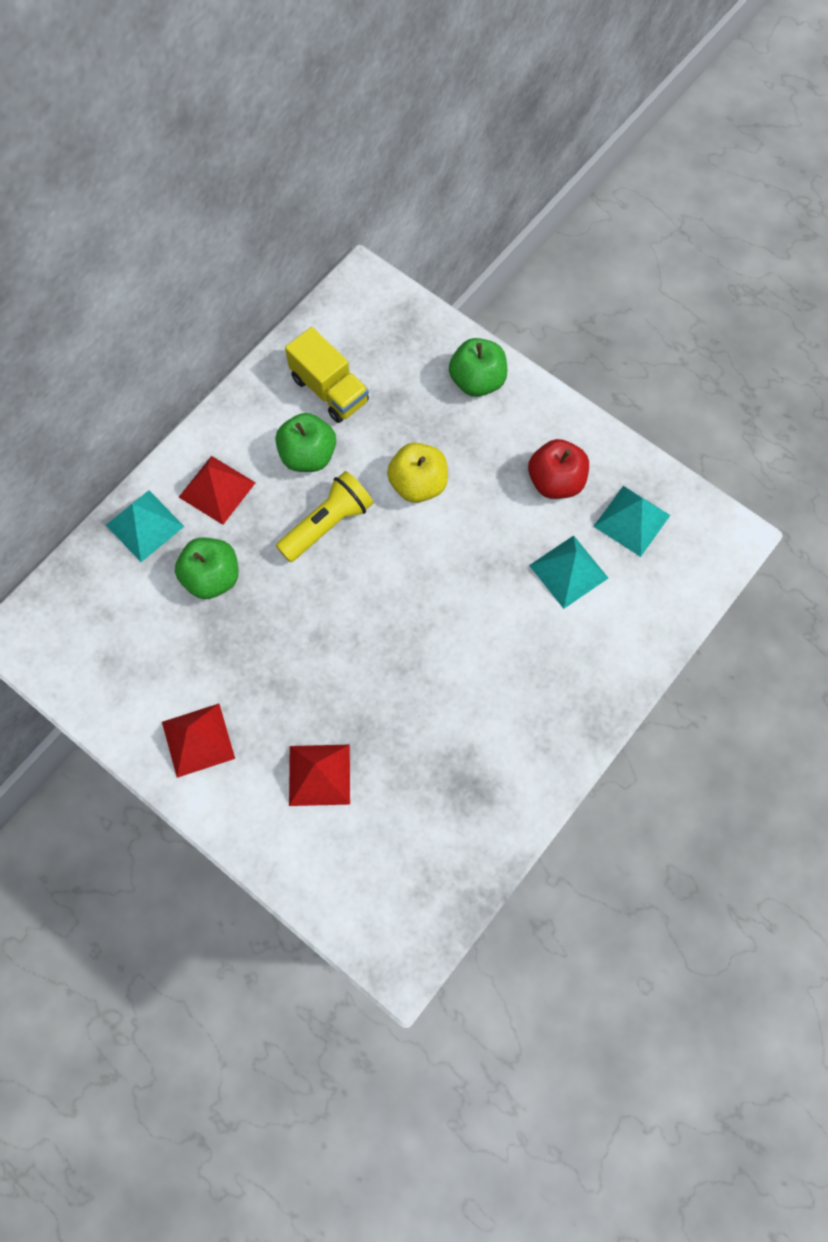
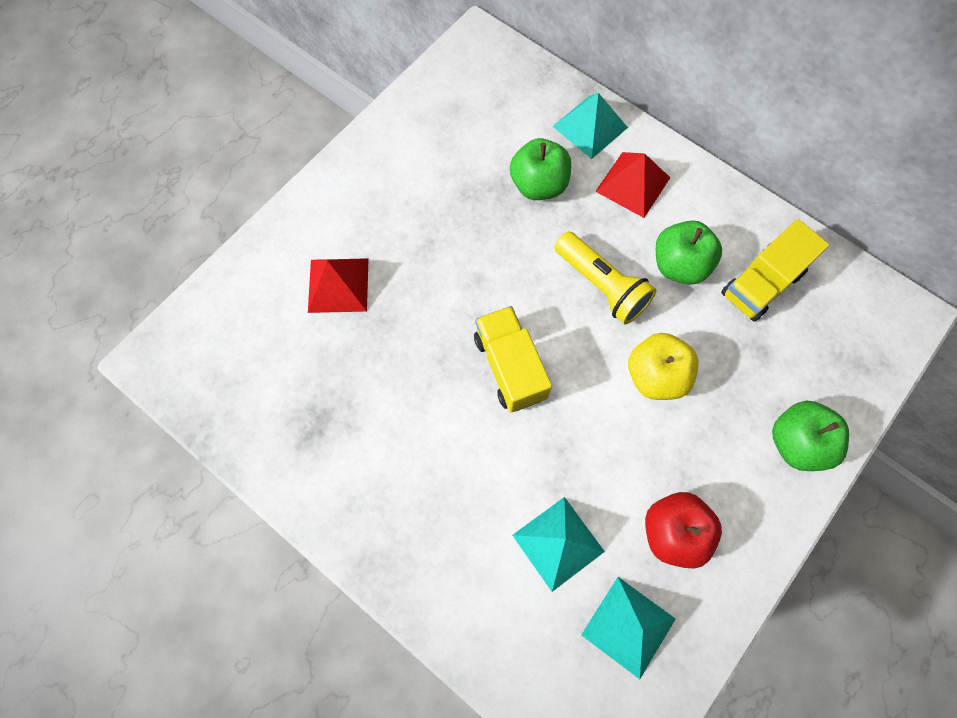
camera: 90 degrees right, 0 degrees up
(198, 740) = (378, 182): red pyramid -> none
(409, 608) = (510, 367): none -> yellow truck

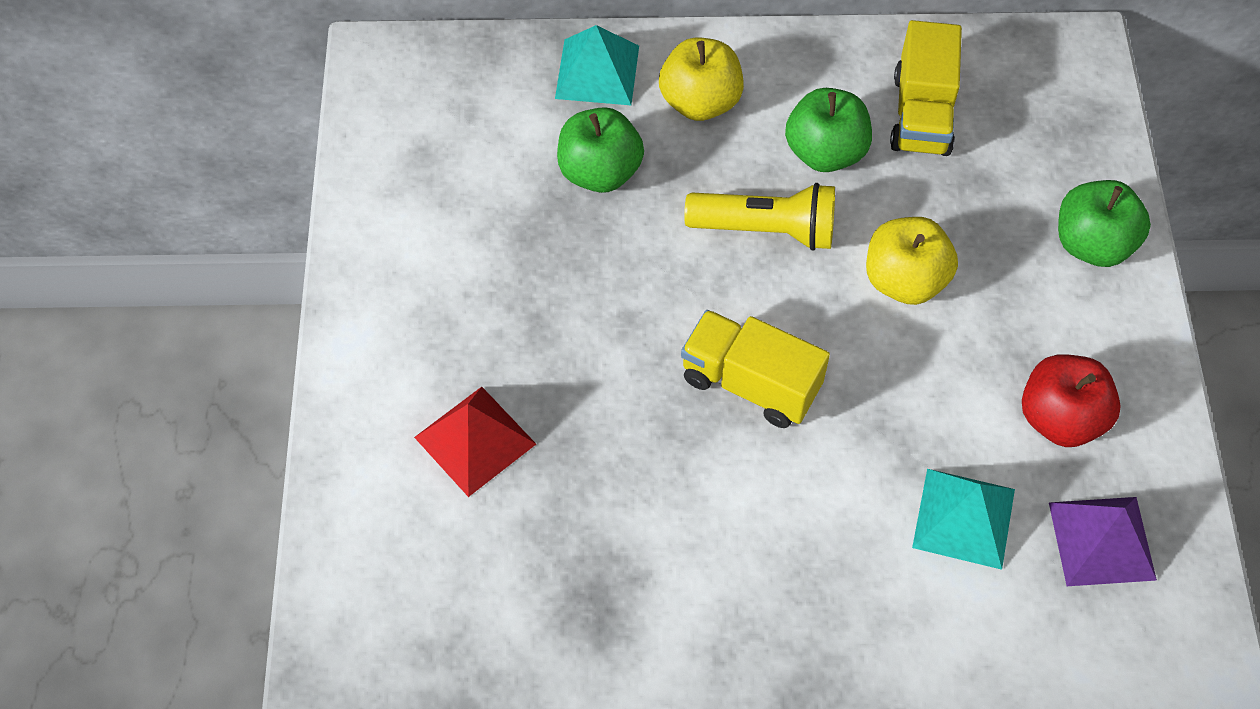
camera: 40 degrees left, 10 degrees down
(628, 626) = (1102, 540): turquoise pyramid -> purple pyramid
(632, 184) = (700, 102): red pyramid -> yellow apple

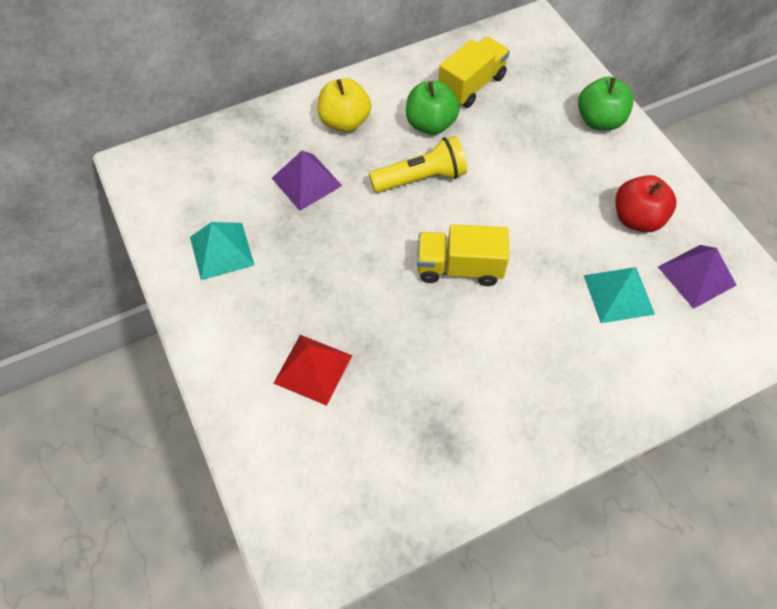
camera: 25 degrees left, 0 degrees up
(597, 71) = (275, 126): turquoise pyramid -> turquoise pyramid (221, 250)
(600, 172) = (306, 181): green apple -> purple pyramid
(904, 280) = (512, 177): yellow apple -> none
(921, 114) = (471, 85): yellow truck -> yellow truck turned 120 degrees counterclockwise

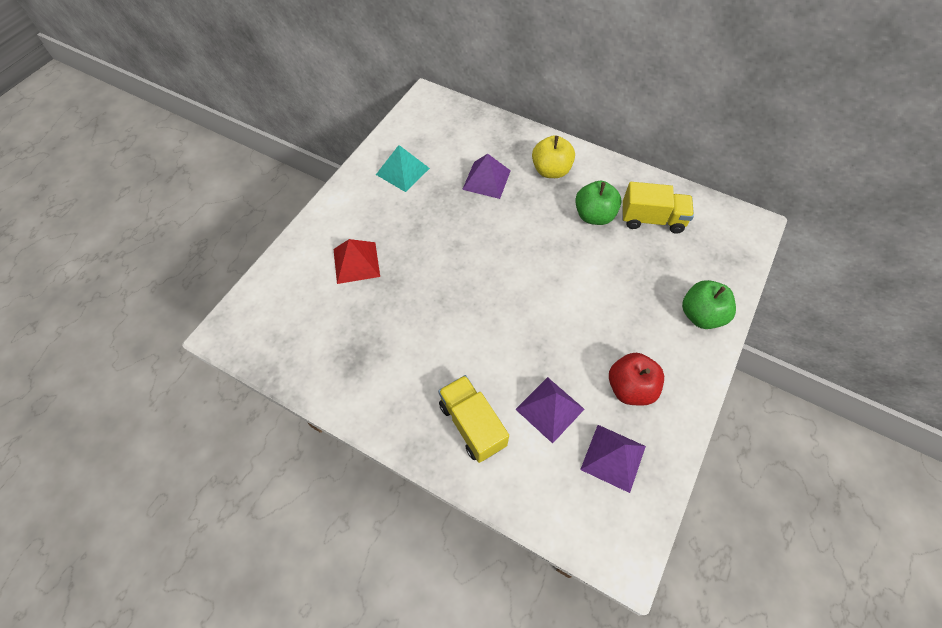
camera: 55 degrees right, 0 degrees up
(420, 178) = (543, 236): yellow flashlight -> none
(459, 267) = (490, 297): yellow truck -> yellow truck (472, 424)
(618, 294) = (549, 409): turquoise pyramid -> purple pyramid

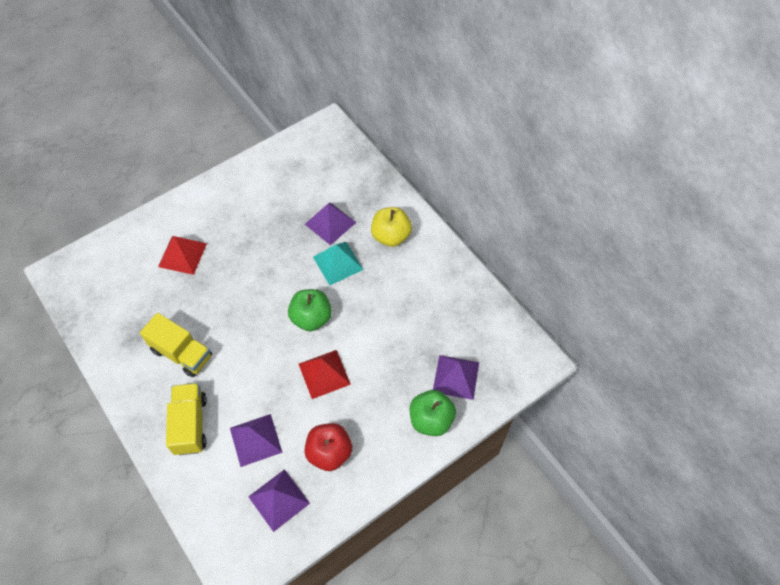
camera: 25 degrees right, 0 degrees up
(402, 171) = (266, 188): turquoise pyramid -> turquoise pyramid (338, 263)
(574, 316) = (324, 374): none -> red pyramid
(594, 215) = (400, 293): green apple -> green apple (311, 318)
(652, 219) = (449, 317): yellow truck -> yellow truck (182, 353)
(695, 268) = (456, 377): none -> purple pyramid

